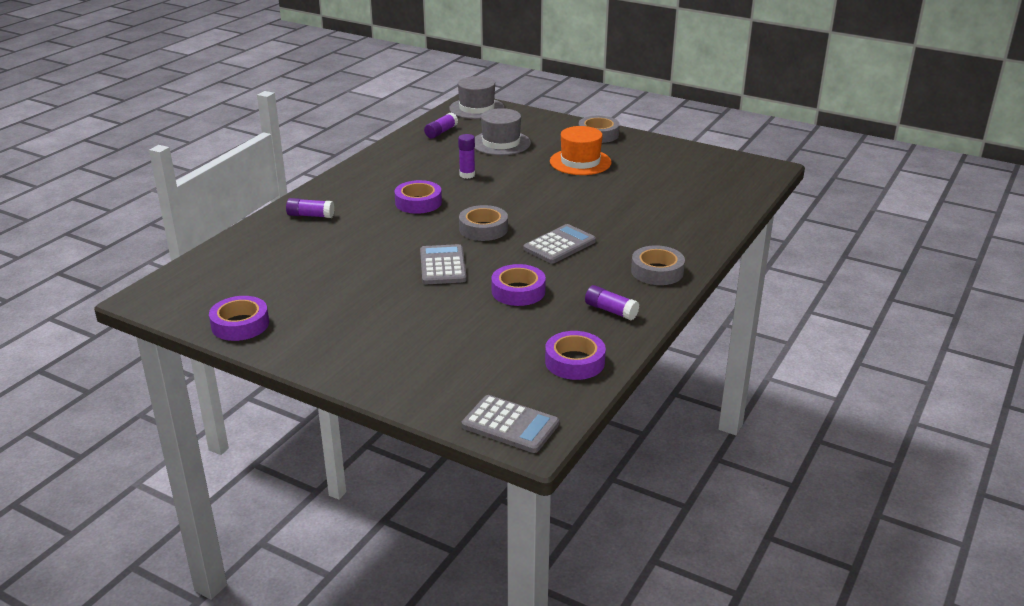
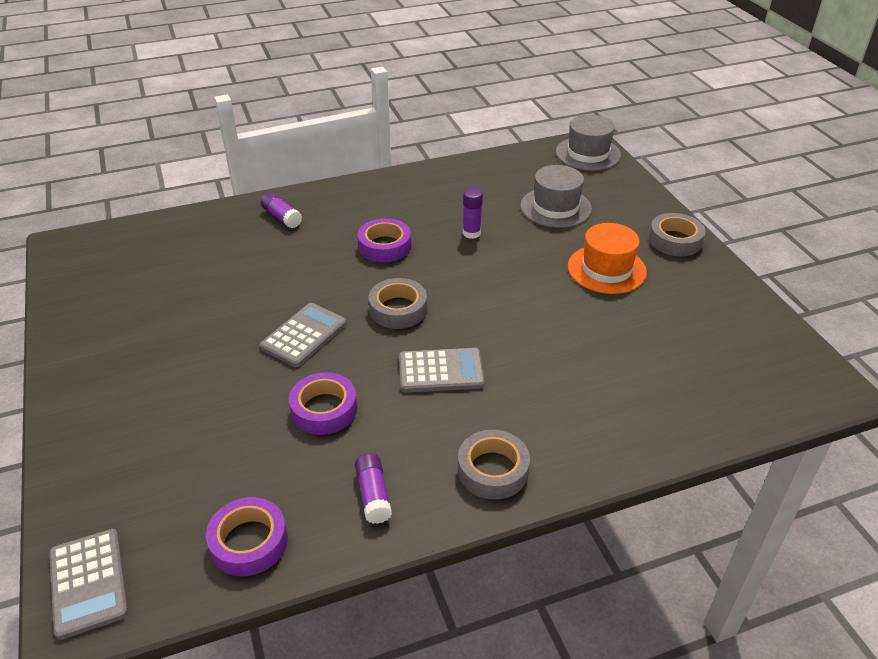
camera: 40 degrees right, 10 degrees up
(240, 324) = (78, 310): purple tape -> none
(441, 132) = (516, 169): purple glue stick -> none

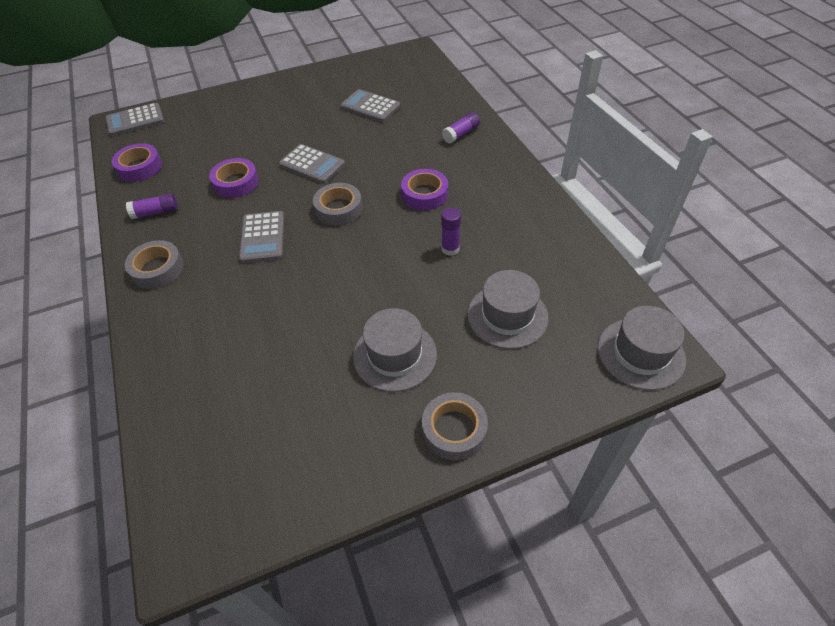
camera: 90 degrees right, 10 degrees up
(190, 286) = (370, 107): none -> grey calculator
(606, 269) = (395, 355): orange hat -> grey hat

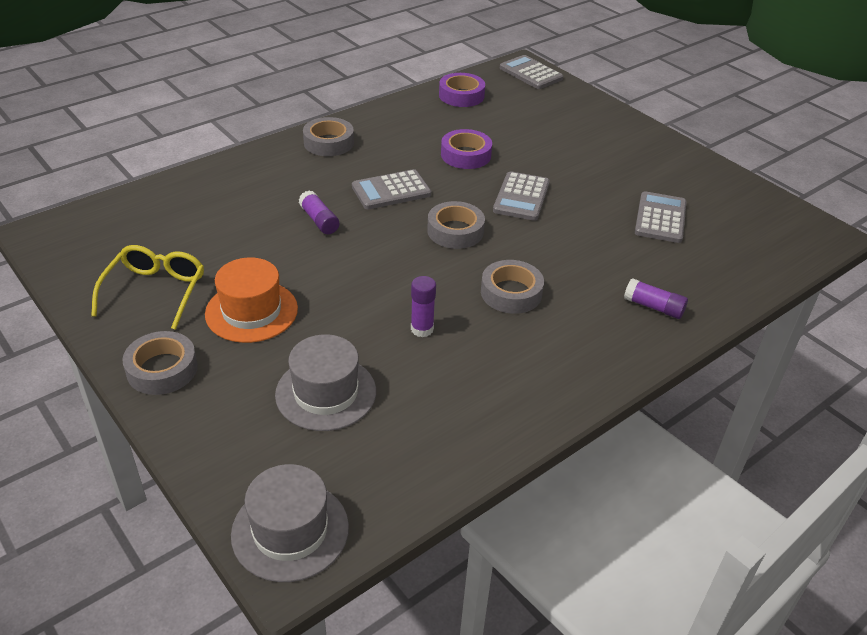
camera: 70 degrees right, 10 degrees down
(156, 212) = (402, 121): purple glue stick -> purple glue stick (319, 220)
(340, 432) = (155, 292): none -> yellow glasses
(395, 355) = (251, 311): grey hat -> orange hat
(424, 194) = (511, 293): purple tape -> grey tape

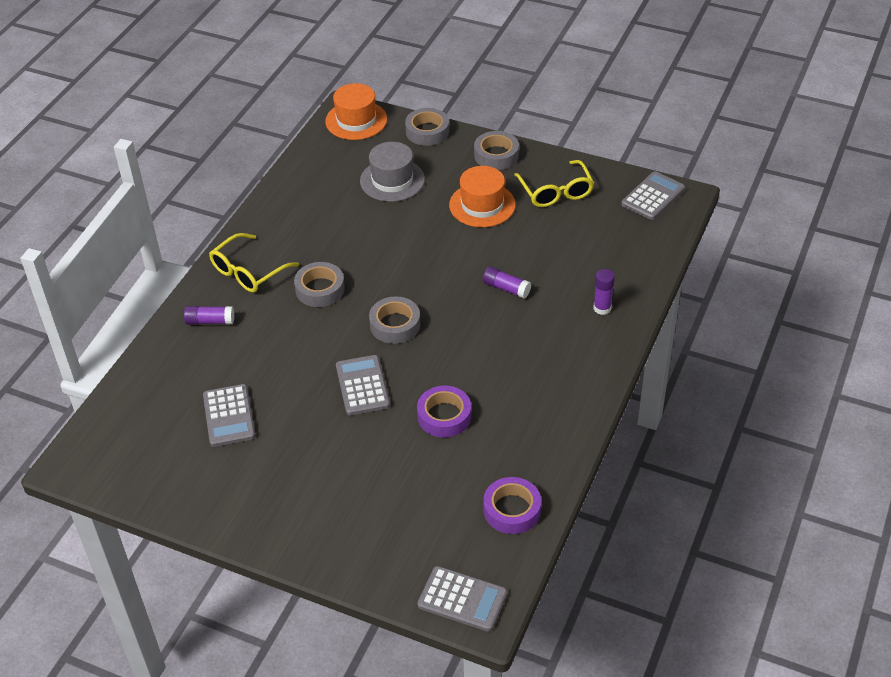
camera: 155 degrees right, 5 degrees up
(290, 530) = (356, 120): grey hat -> orange hat
(328, 143) = (579, 373): grey tape -> grey tape (427, 131)
(391, 191) = (476, 342): grey calculator -> grey calculator (653, 196)
(422, 329) = (364, 238): purple glue stick -> purple glue stick (602, 308)
(585, 346) = (249, 271): none -> yellow glasses

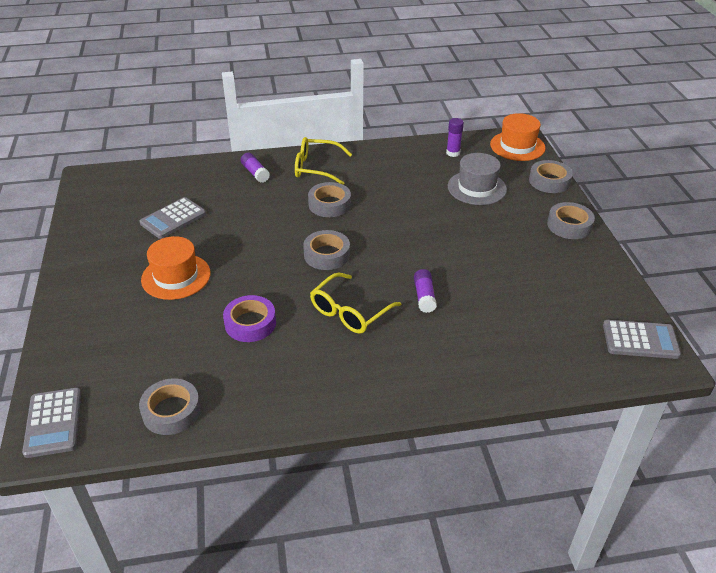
camera: 55 degrees right, 5 degrees down
(362, 386) = (249, 266): grey calculator -> none
(482, 205) = (504, 242): orange hat -> orange hat (176, 276)
(512, 510) = (171, 411): purple tape -> grey tape
(555, 191) = (569, 276): yellow glasses -> yellow glasses (350, 311)
(602, 308) = (460, 367): purple glue stick -> purple glue stick (453, 153)

